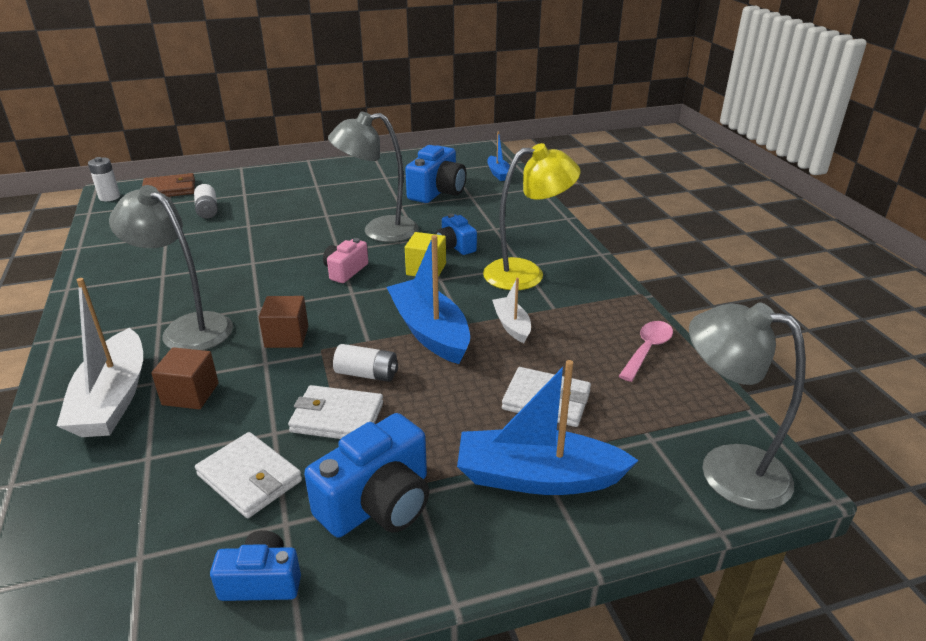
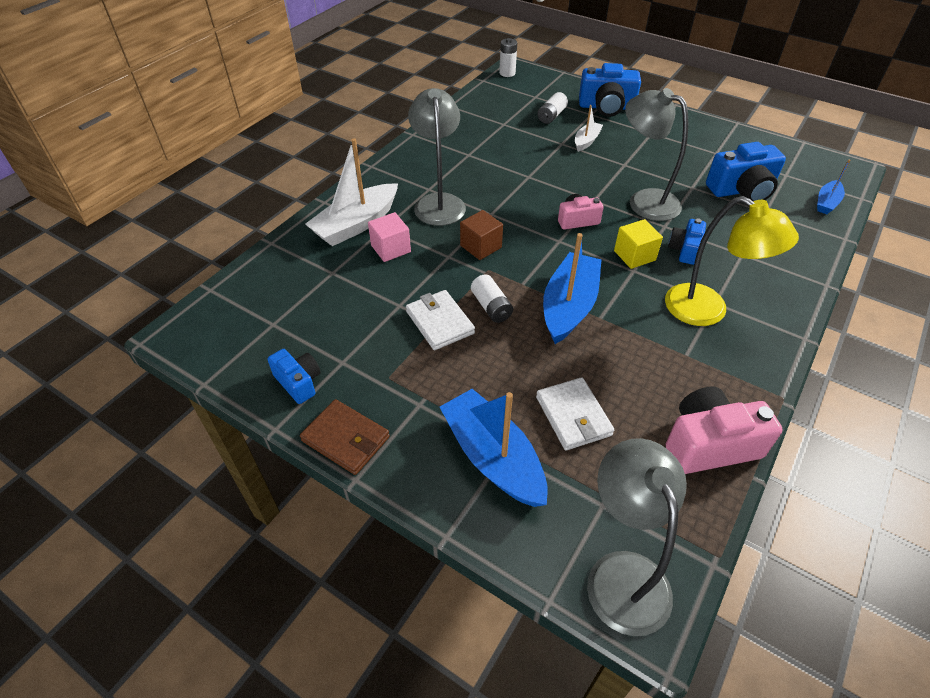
camera: 50 degrees right, 15 degrees up
(169, 189) = (549, 85): brown wallet -> brown wallet (345, 439)
(190, 394) = (390, 249): brown cube -> pink cube
(249, 478) = (358, 322): white wallet -> none
(378, 503) = (394, 391): blue camera -> blue camera (606, 107)
(512, 325) = (632, 344): white boat -> white boat (586, 141)
(647, 350) = (709, 444): pink spoon -> pink camera

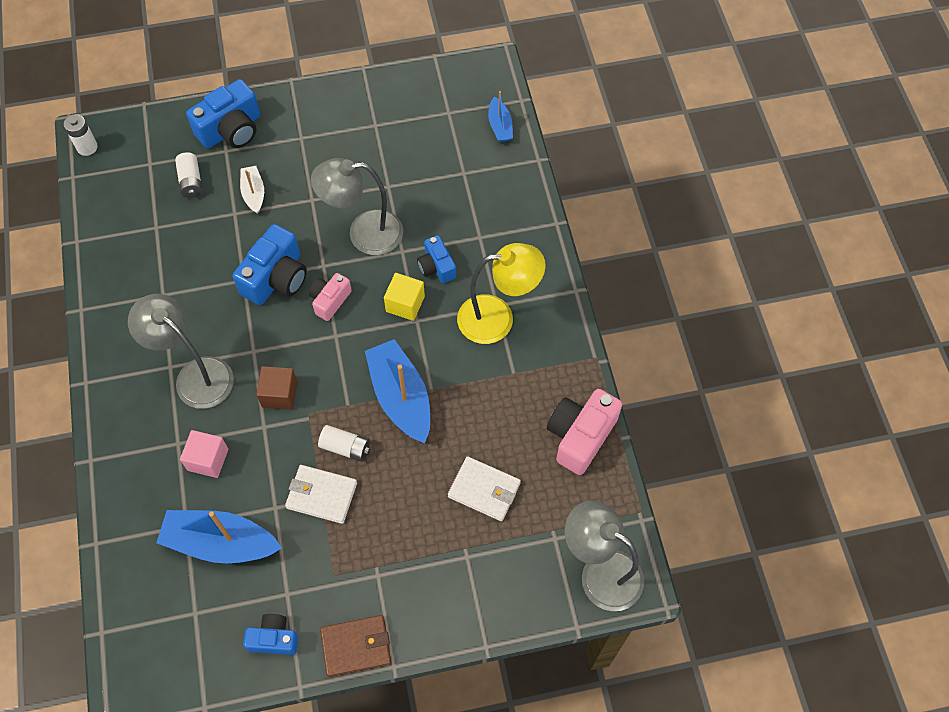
camera: 45 degrees left, 15 degrees up
(356, 224) = (149, 459): white boat -> none
(493, 458) = (463, 568): blue boat -> blue boat (221, 542)
(741, 190) = (429, 160): blue camera -> blue camera (276, 278)

